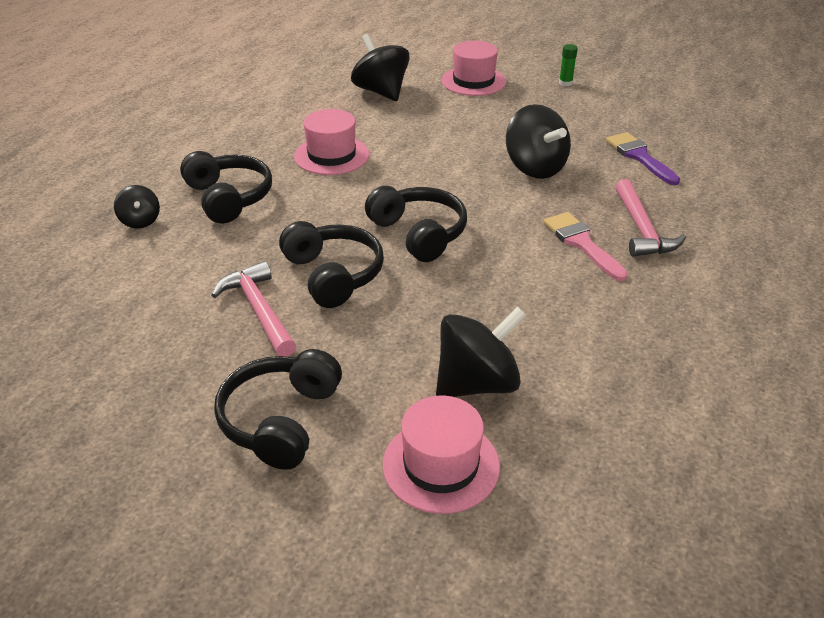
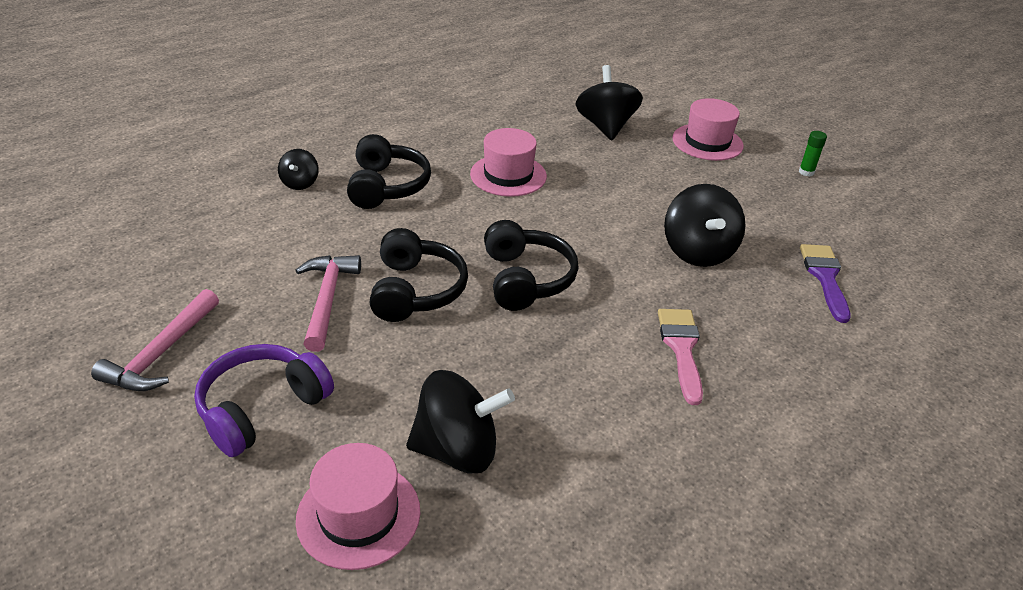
camera: 25 degrees right, 0 degrees up
(281, 420) = (262, 408): black headphones -> purple headphones
(641, 229) = (761, 357): pink hammer -> pink hammer (162, 353)

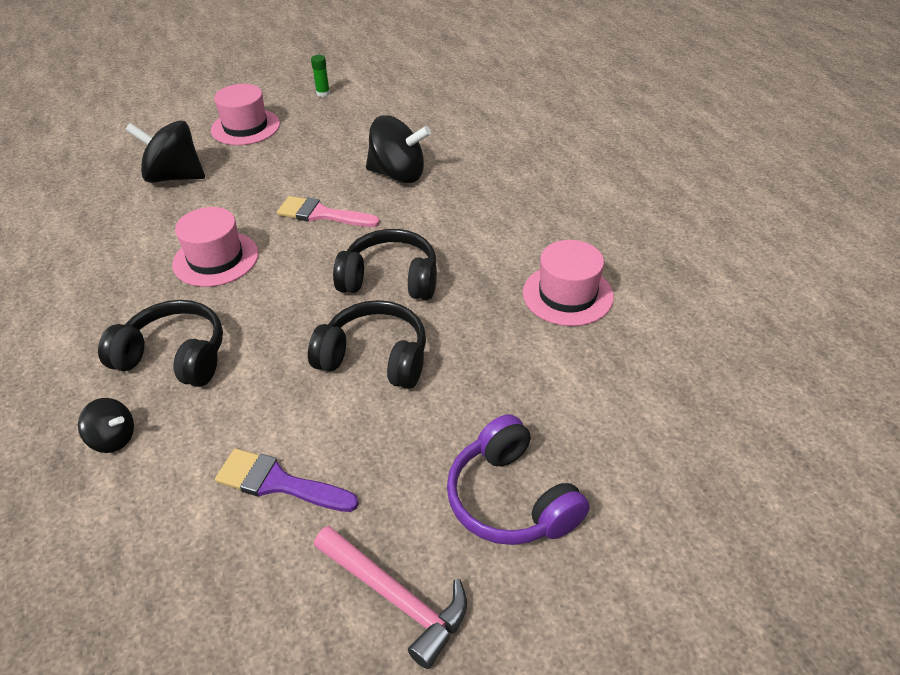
camera: 70 degrees left, 5 degrees up
(327, 299) = (360, 431): pink hammer -> none
(358, 515) = (653, 434): pink hat -> pink hat (567, 294)
(457, 450) = (592, 361): black spinning top -> none
(681, 348) = (510, 213): pink brush -> pink brush (322, 214)
(825, 277) = (456, 126): purple brush -> purple brush (278, 483)

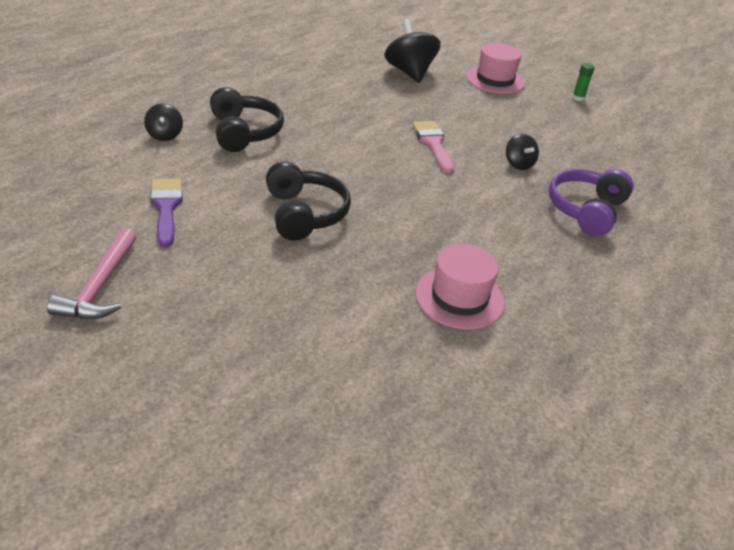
camera: 55 degrees right, 5 degrees down
(216, 259) = (344, 116): pink hat -> none
(390, 279) = (392, 197): black headphones -> none
(398, 174) = (518, 164): black spinning top -> black spinning top, size x0.54
(511, 499) = (211, 320): purple headphones -> purple headphones (586, 210)

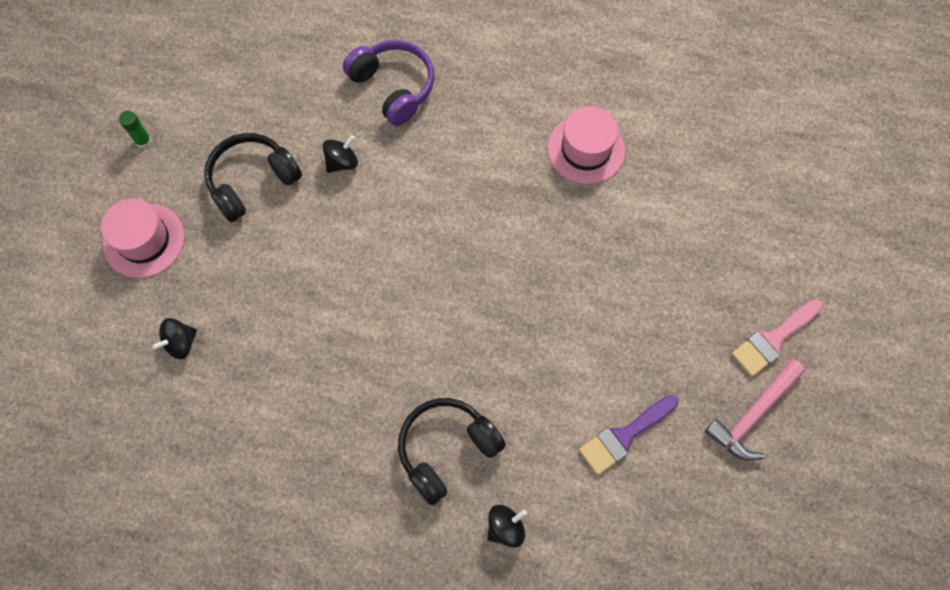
camera: 110 degrees left, 30 degrees up
(100, 286) = (753, 414): pink hammer -> pink hammer turned 150 degrees clockwise
(304, 214) = (553, 313): black headphones -> black headphones (252, 181)
(409, 72) = (180, 343): black spinning top -> black spinning top, size x0.54
(433, 143) = (349, 253): pink brush -> pink brush (773, 340)
(586, 210) = (393, 87): purple headphones -> purple headphones turned 135 degrees counterclockwise

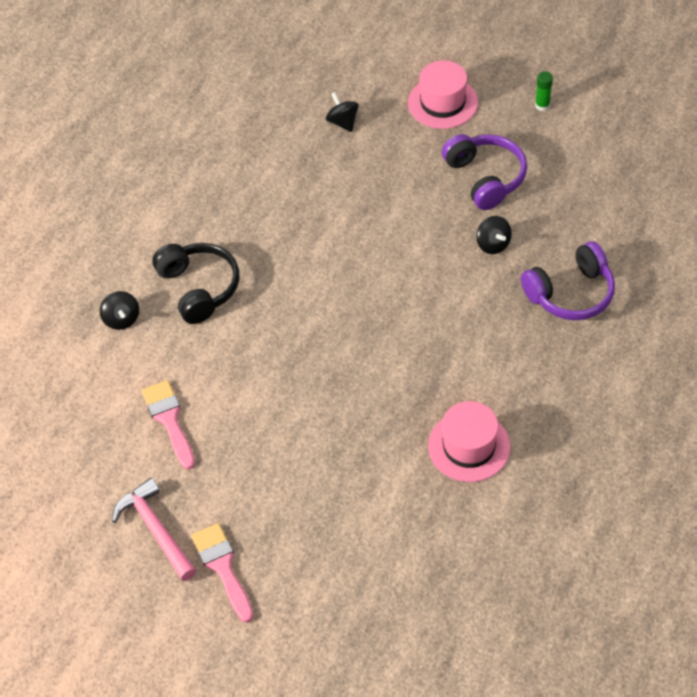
camera: 105 degrees right, 15 degrees down
(252, 181) = (485, 178): black headphones -> purple headphones
(624, 436) = (169, 419): purple brush -> pink brush

